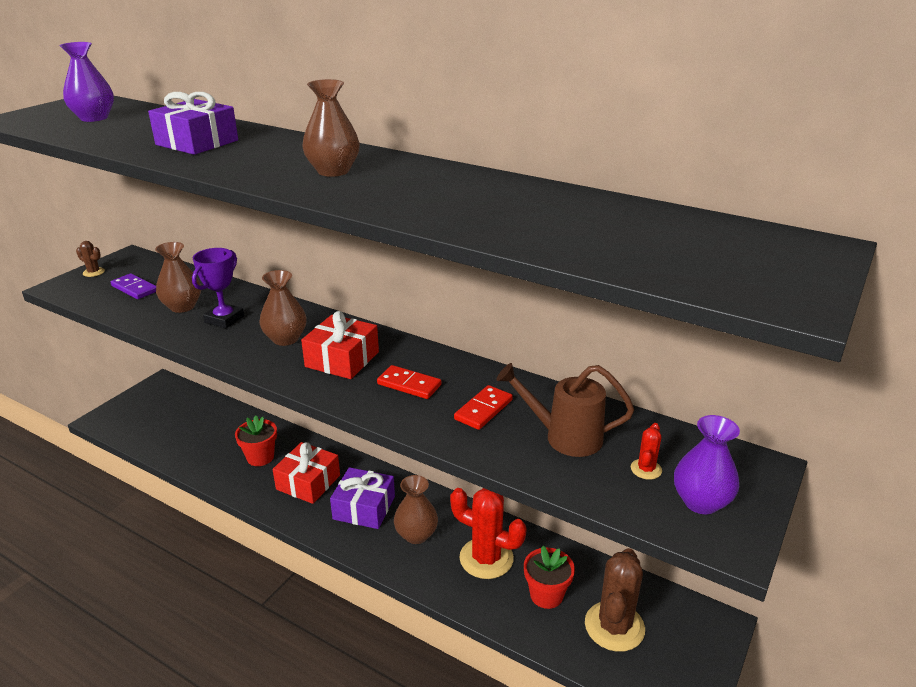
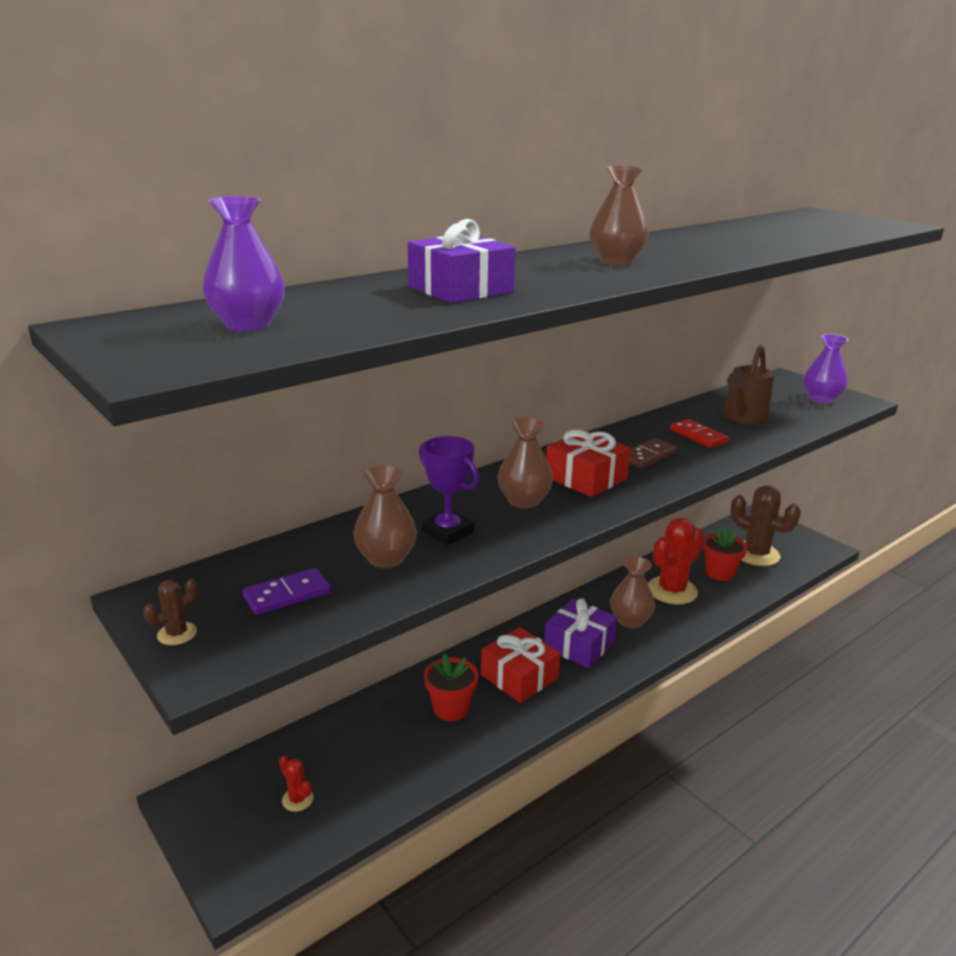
camera: 70 degrees left, 5 degrees down
(409, 384) = (647, 456): red domino -> brown domino
(646, 469) = (785, 404): red cactus -> red cactus (297, 799)

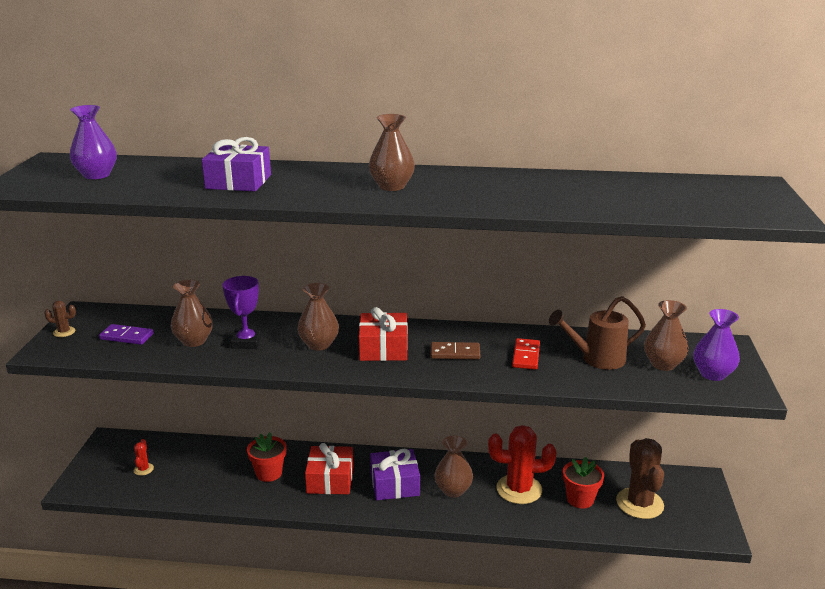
camera: 45 degrees right, 0 degrees up
(784, 404) = (663, 364): none -> brown vase

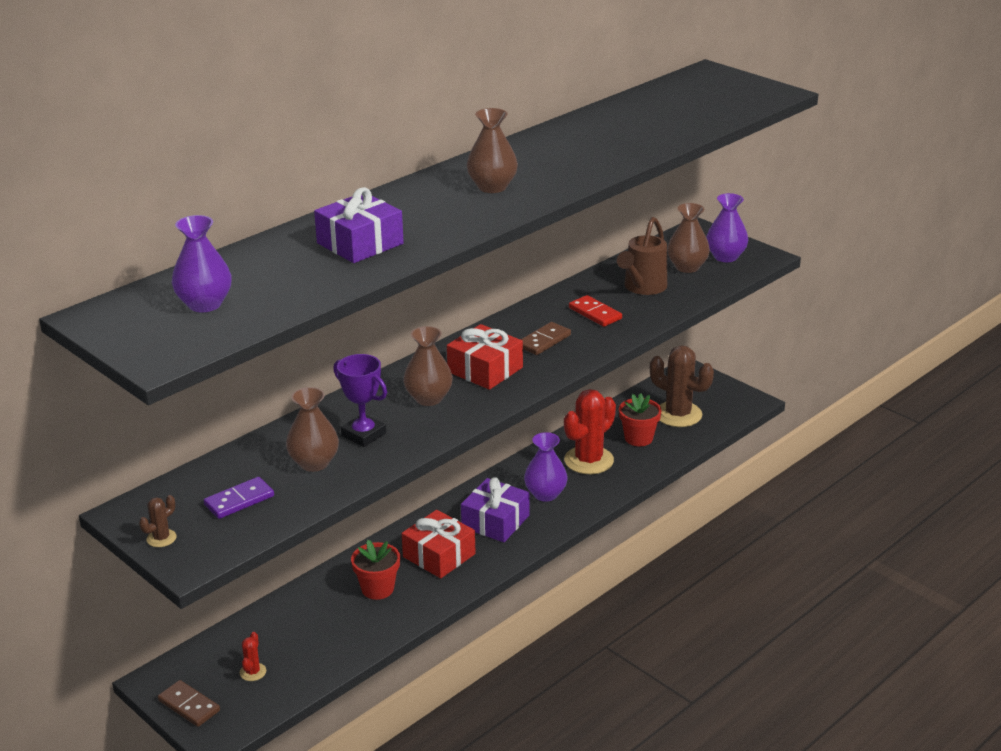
camera: 50 degrees left, 5 degrees up
(94, 463) = (189, 706): none -> brown domino
(143, 469) = (253, 672): red cactus -> red cactus turned 60 degrees clockwise
(453, 490) = (545, 494): brown vase -> purple vase

